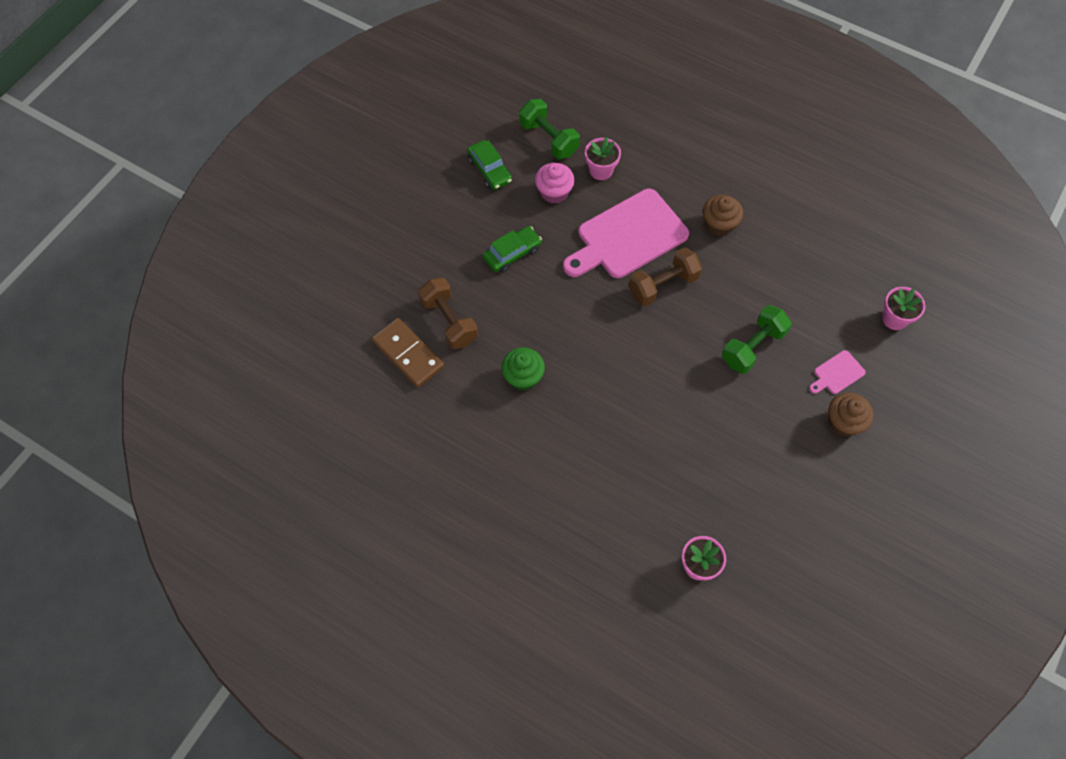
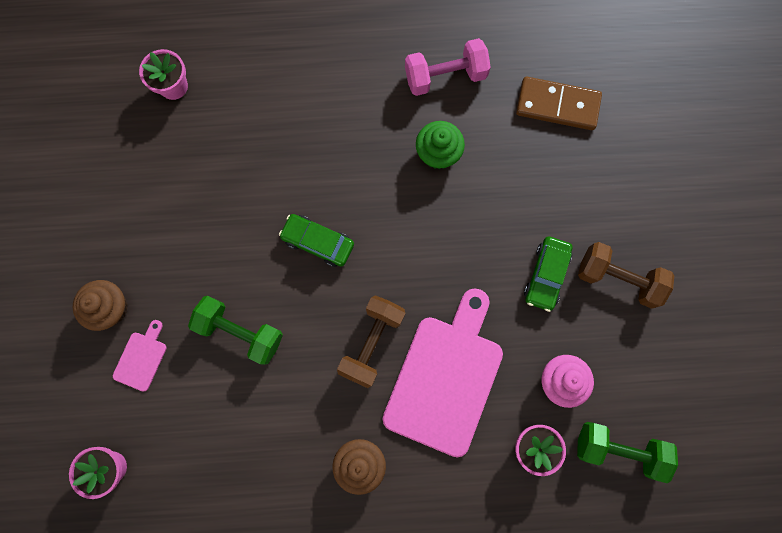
camera: 145 degrees right, 15 degrees up
(449, 321) = (547, 161): brown dumbbell -> brown dumbbell (618, 278)
(473, 429) = (445, 76): none -> pink dumbbell
(489, 170) = (647, 361): green car -> green car (318, 242)
(753, 347) = (240, 332): green dumbbell -> green dumbbell turned 75 degrees counterclockwise

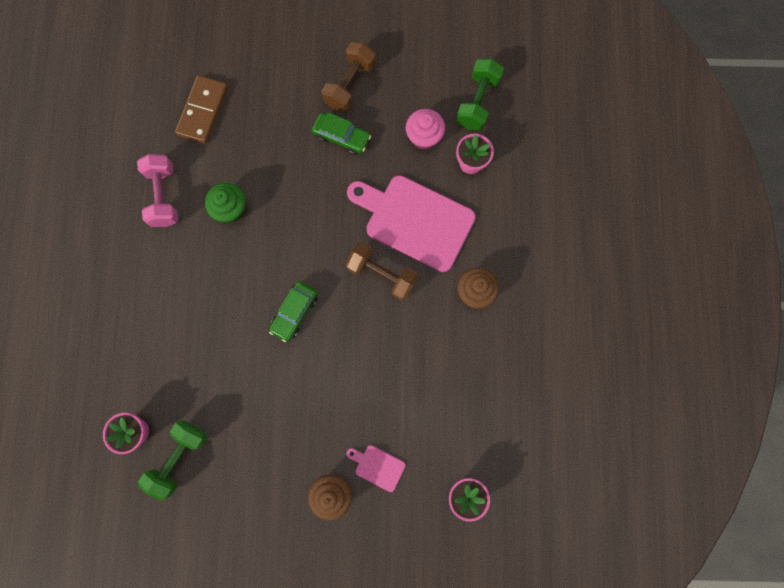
camera: 85 degrees left, 0 degrees up
(240, 332) = (363, 381): green dumbbell -> green dumbbell (179, 458)

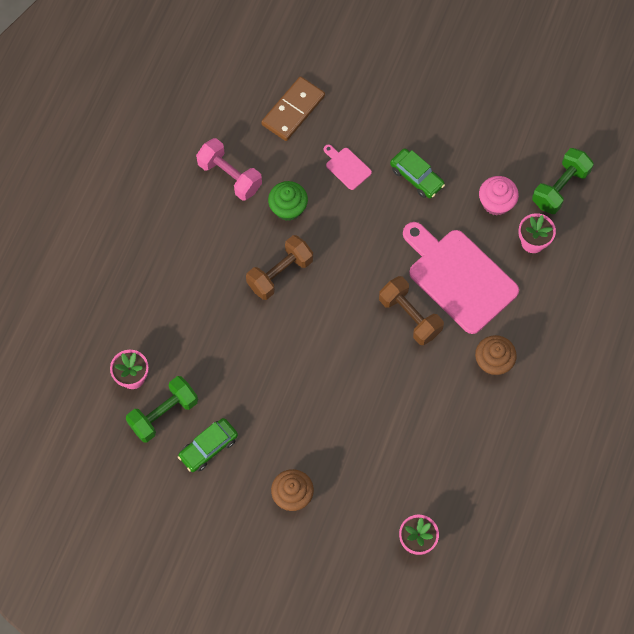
camera: 20 degrees right, 10 degrees down
(164, 196) = (230, 176): pink dumbbell -> pink dumbbell turned 60 degrees counterclockwise
(295, 312) = (315, 322): green car -> green car (208, 447)
(350, 85) = (441, 131): brown dumbbell -> brown dumbbell (280, 273)
(377, 466) = (343, 486): pink cutting board -> pink cutting board (346, 167)

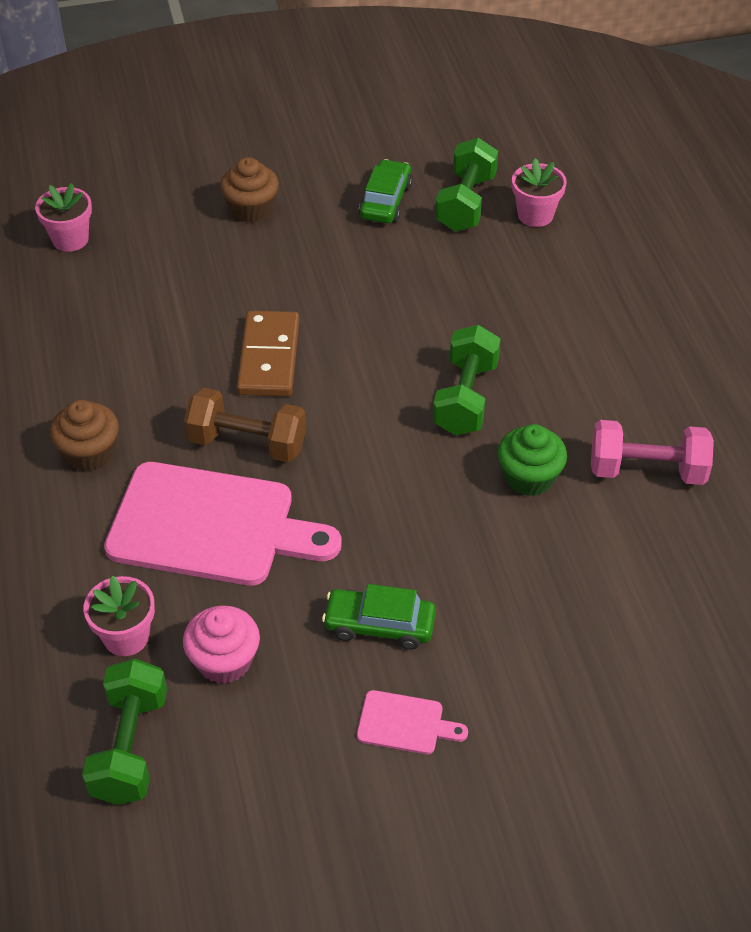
camera: 145 degrees right, 20 degrees down
(280, 273) = (465, 398): brown dumbbell -> green dumbbell
(293, 110) = (651, 610): brown domino -> brown domino (268, 357)
(346, 167) = (497, 577): pink cutting board -> pink cutting board (405, 723)

